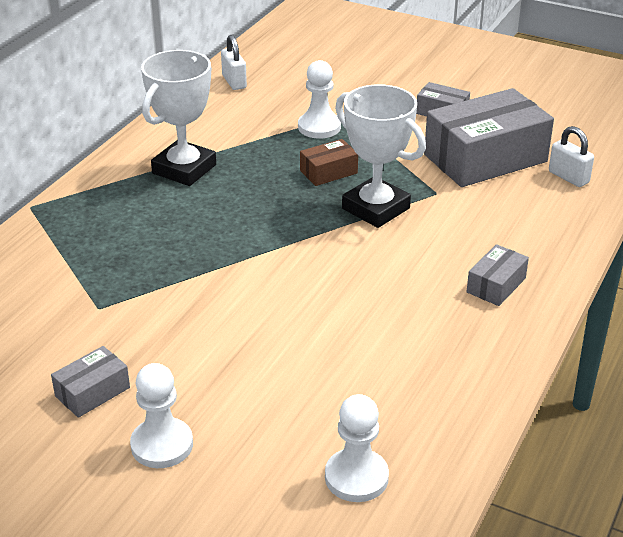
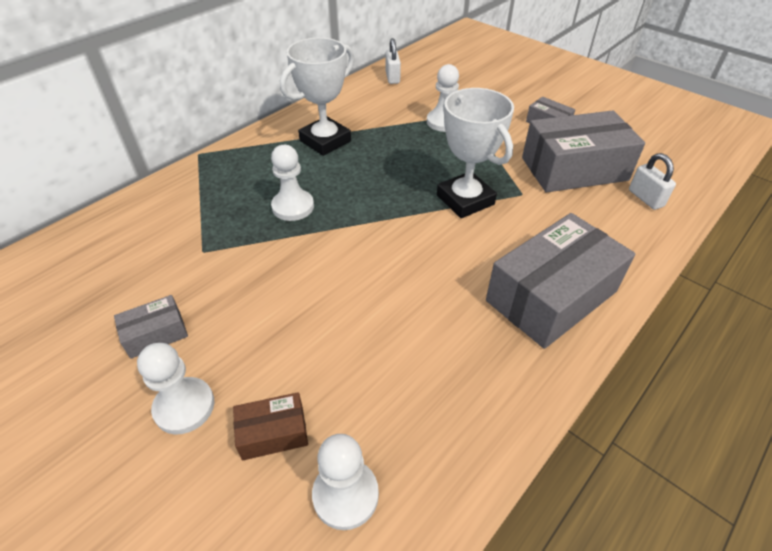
camera: 15 degrees right, 10 degrees up
(181, 246) = (293, 207): none -> white pawn
(328, 172) = (437, 161): brown box -> brown box (273, 433)
(496, 285) = (551, 296): grey box -> grey box, size x2.16

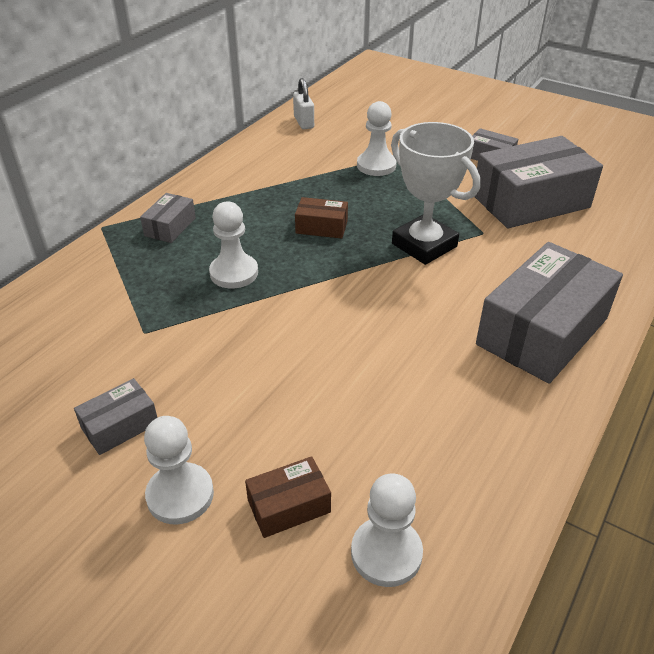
camera: 10 degrees left, 5 degrees down
(253, 159) = (170, 227): none -> grey box
(325, 141) = (248, 198): white trophy -> none
(380, 173) = (321, 227): none -> brown box
(645, 198) = (611, 224): white padlock -> none

